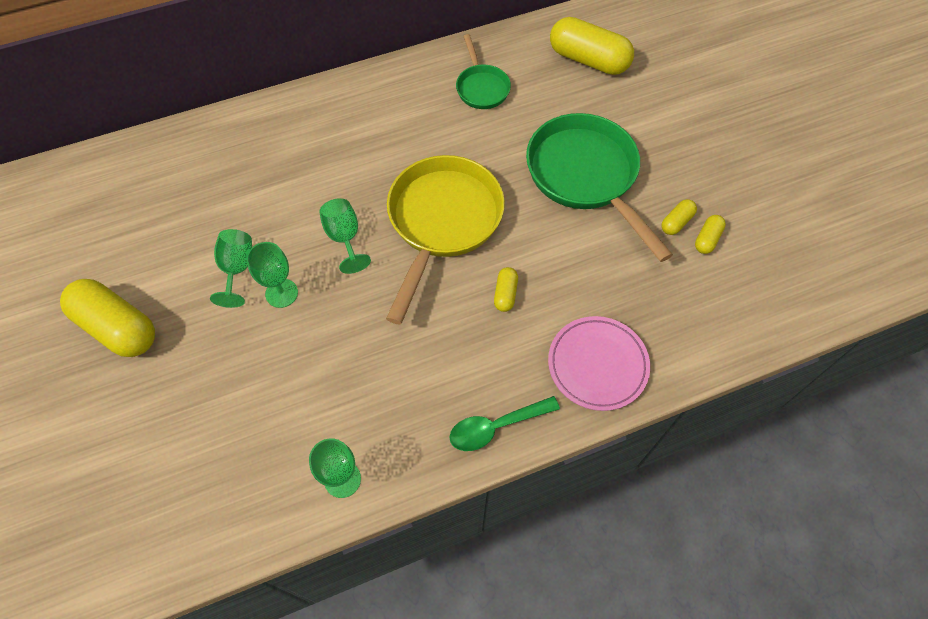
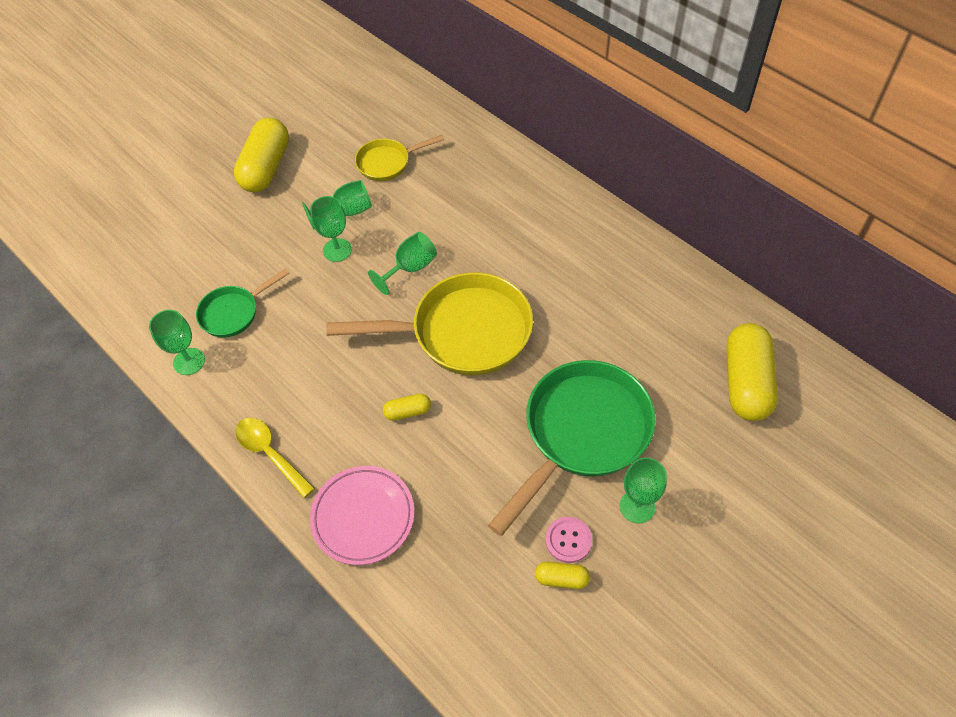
camera: 70 degrees right, 5 degrees down
(196, 212) = (387, 163): none -> yellow pan
(481, 87) = (643, 301): green pan -> green pan (234, 312)
(496, 427) = (270, 454): green spoon -> yellow spoon
(664, 167) = (637, 506): none -> green goblet
(676, 222) = (568, 540): yellow capsule -> pink button

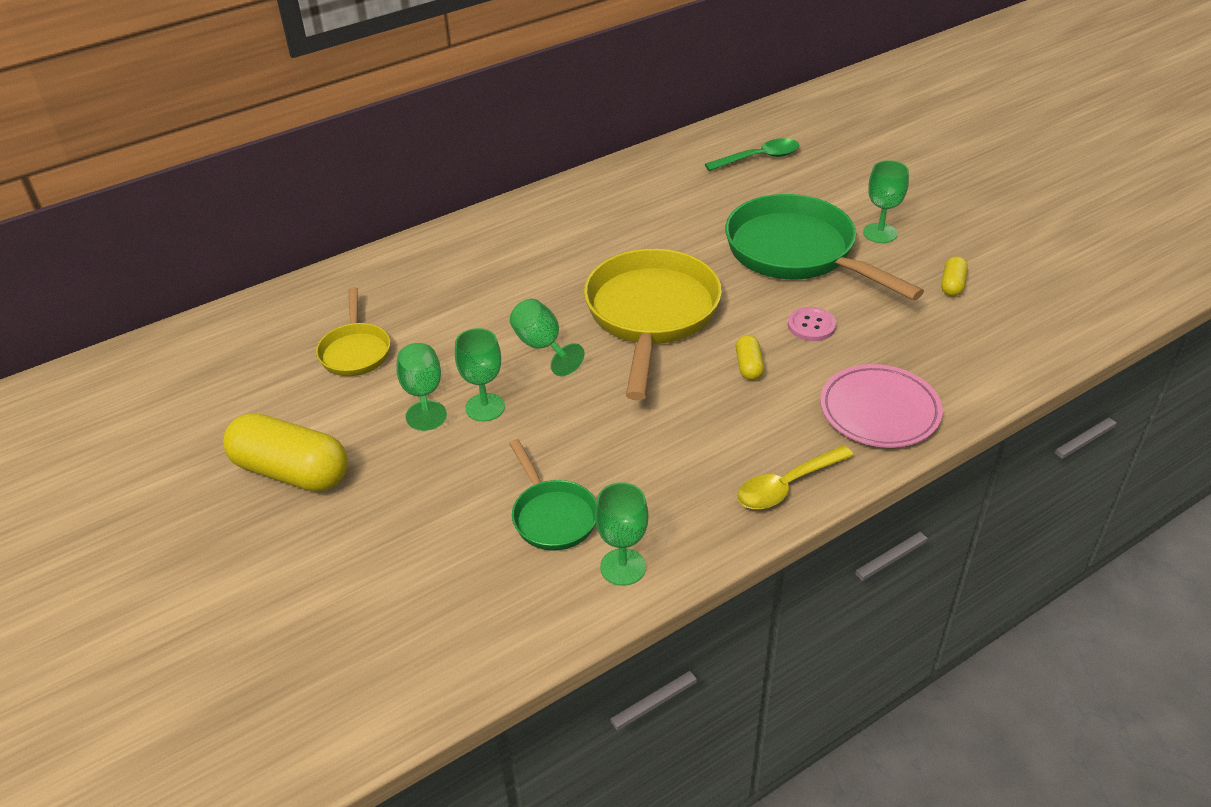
camera: 80 degrees left, 15 degrees down
(568, 540) = (913, 276): pink button -> pink button (811, 325)
(746, 382) = (759, 158): yellow capsule -> green spoon

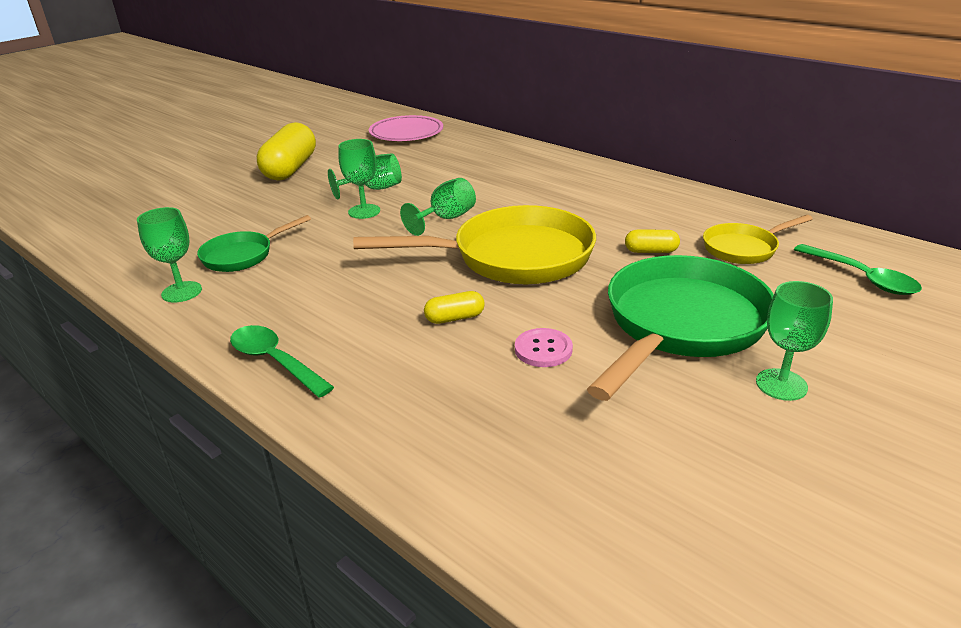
camera: 75 degrees right, 10 degrees down
(355, 351) = (415, 161): yellow pan -> yellow pan (744, 248)
(787, 486) = (275, 361): yellow spoon -> green spoon
(879, 411) = (402, 413): pink plate -> pink plate (406, 133)
(952, 285) = (705, 463): yellow capsule -> yellow capsule (651, 251)

